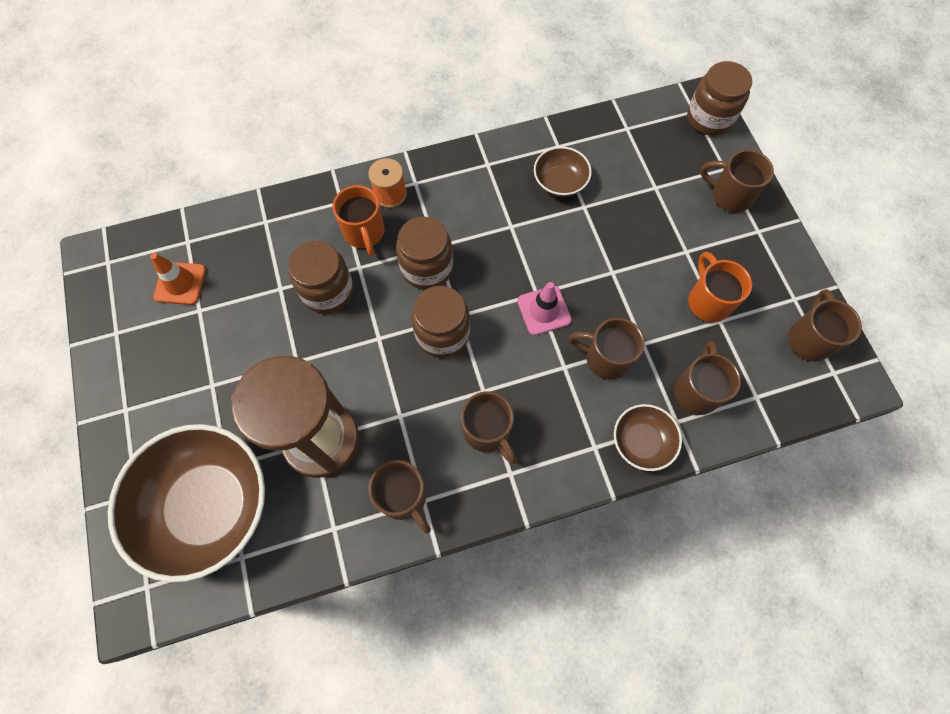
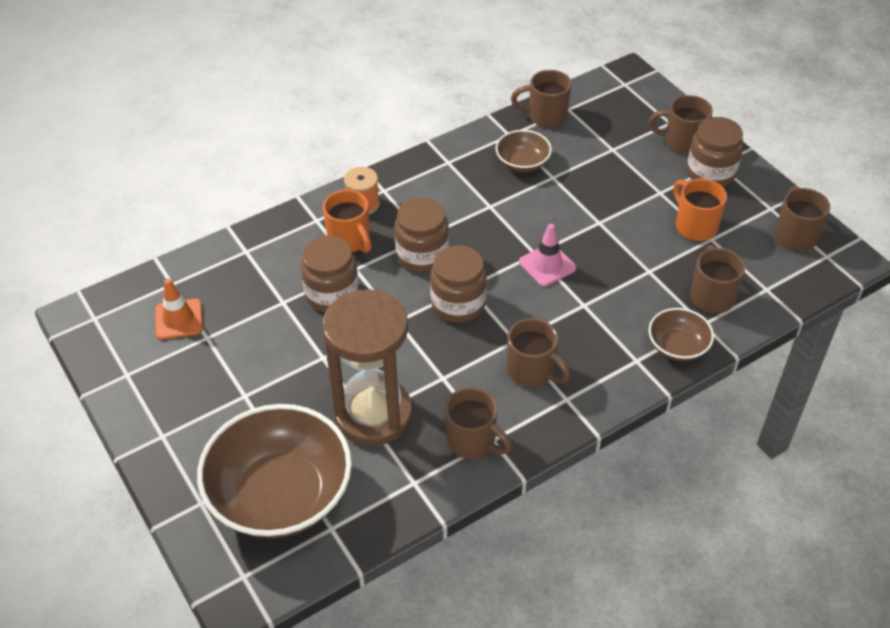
camera: 15 degrees left, 20 degrees down
(605, 358) = (619, 289): brown mug -> brown mug (545, 116)
(709, 118) = (640, 87): brown jar -> brown jar (710, 173)

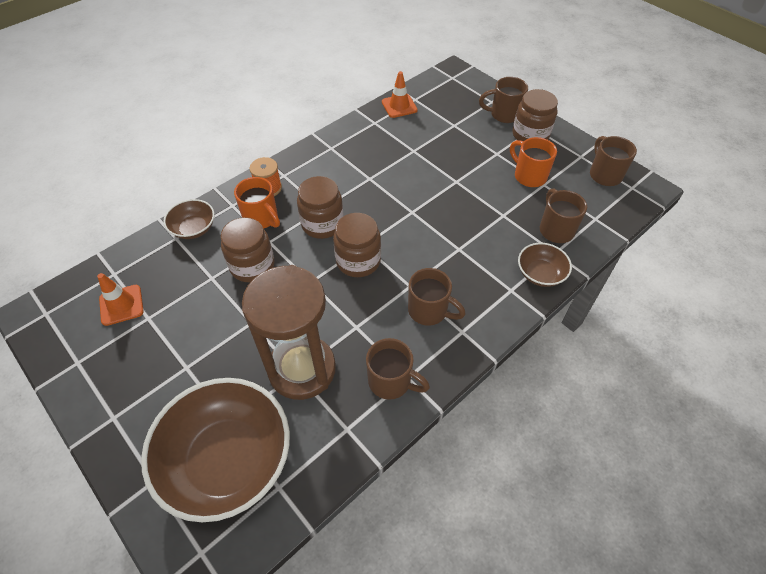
camera: 10 degrees left, 5 degrees up
(522, 162) = (388, 142): brown bowl -> brown bowl (193, 228)
(545, 116) = (399, 106): brown mug -> orange traffic cone
(547, 265) = (423, 220): pink traffic cone -> none

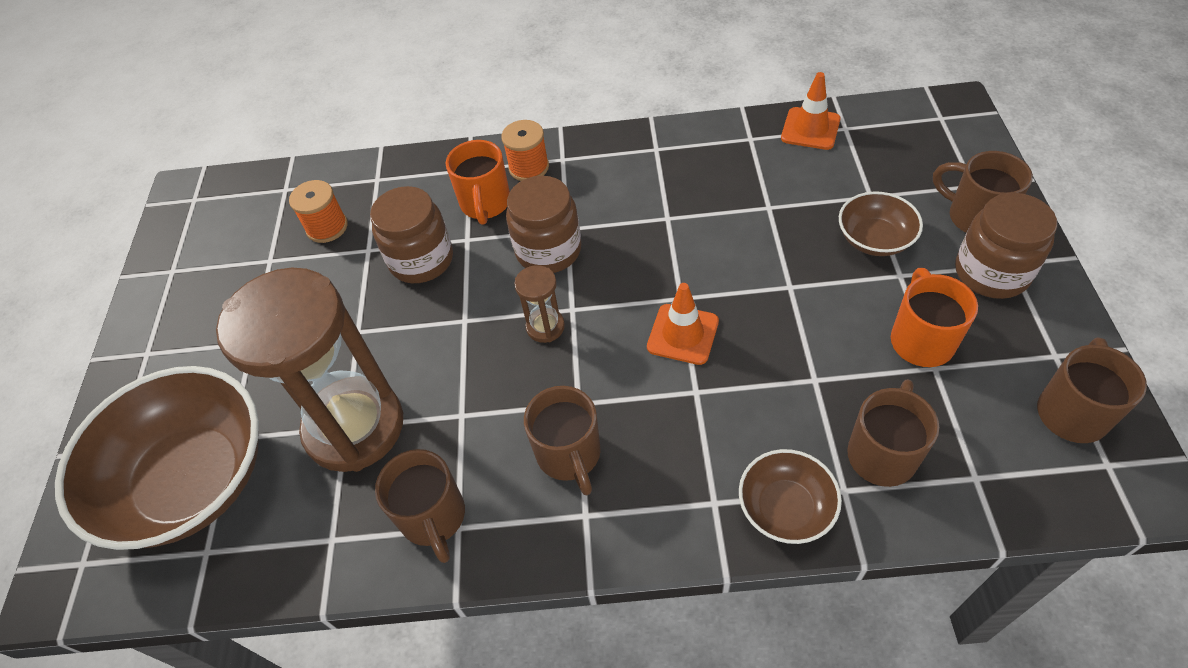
camera: 45 degrees right, 0 degrees up
(121, 305) = (260, 230): orange traffic cone -> orange traffic cone (683, 334)
(169, 280) = (327, 227): none -> orange spool
(193, 228) = (404, 177): brown bowl -> brown bowl (874, 239)
(358, 261) = (545, 327): brown jar -> brown hourglass

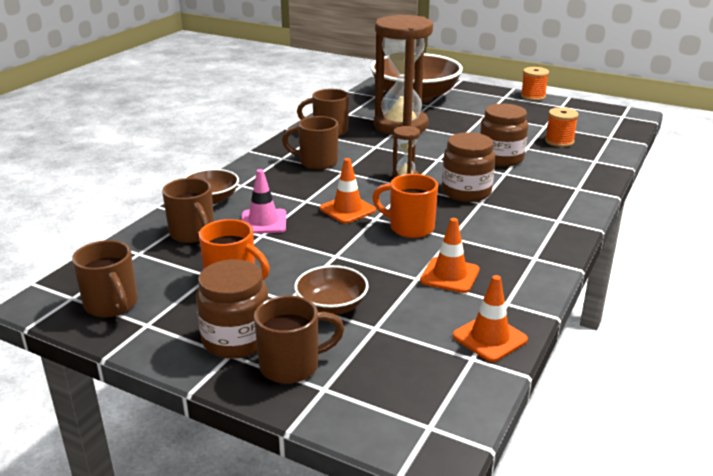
camera: 115 degrees right, 25 degrees down
(485, 204) = (533, 185): orange mug -> orange mug (410, 227)
(529, 167) = (559, 206): orange spool -> orange spool (533, 96)
(742, 188) = (449, 275): none -> orange traffic cone
(786, 399) = (263, 222): none -> pink traffic cone

